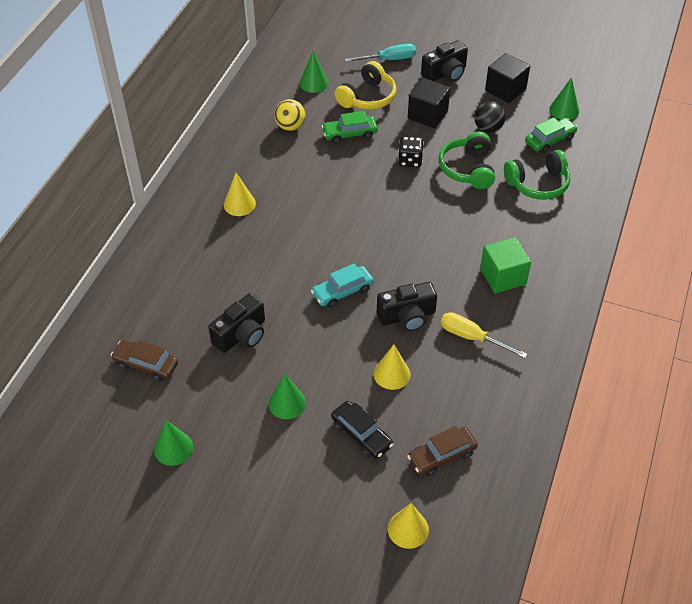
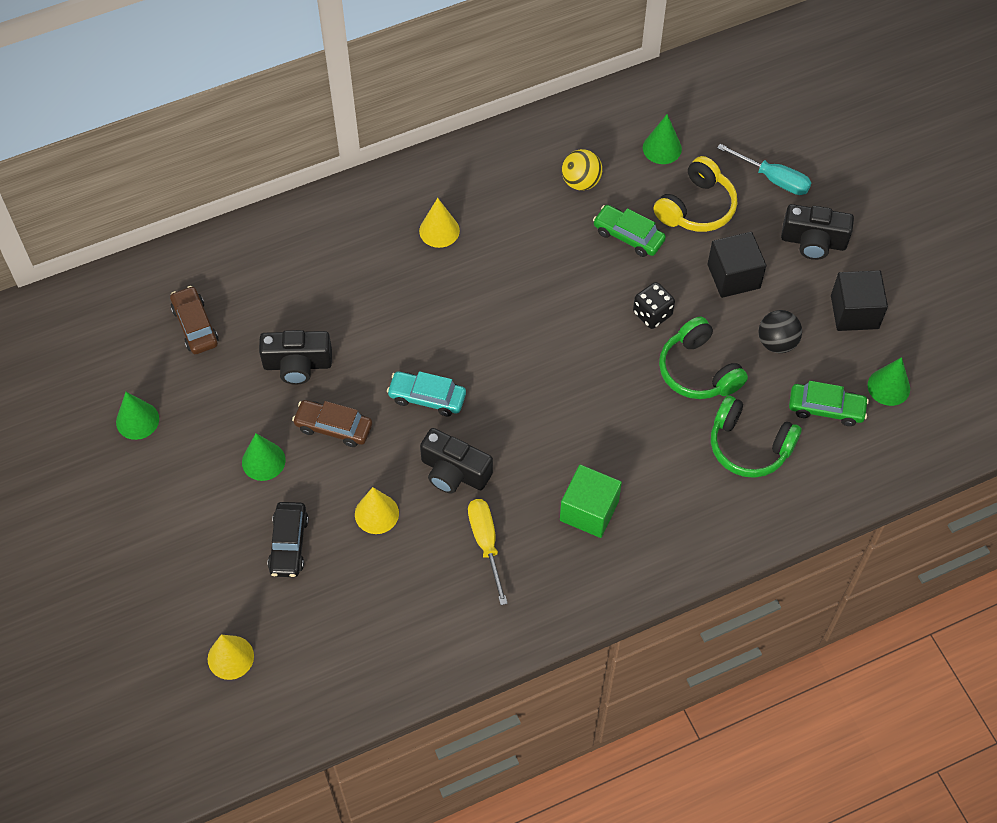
camera: 45 degrees right, 10 degrees up
(367, 97) = (696, 207): yellow headphones -> yellow headphones turned 45 degrees counterclockwise
(442, 455) = (329, 623): brown car -> brown car (333, 427)
(468, 169) = (698, 370): green headphones -> green headphones turned 75 degrees counterclockwise

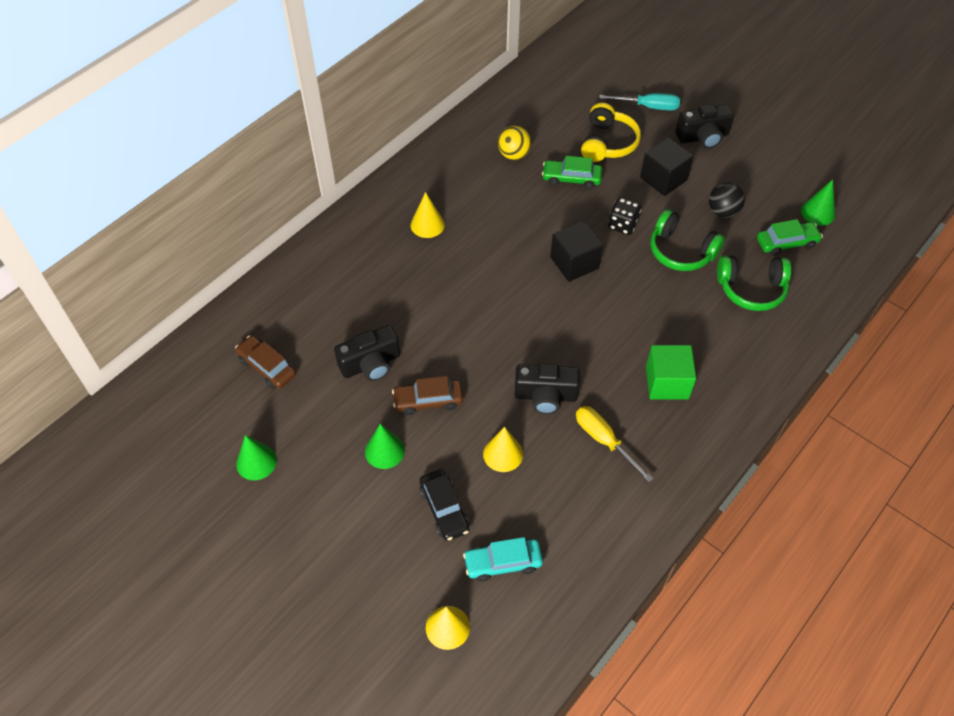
camera: 25 degrees left, 5 degrees down
(427, 397) = (490, 348): turquoise car -> turquoise car (503, 563)
(662, 148) = (558, 113): green cone -> none
(854, 312) = (761, 172): black cube -> black cube (574, 263)

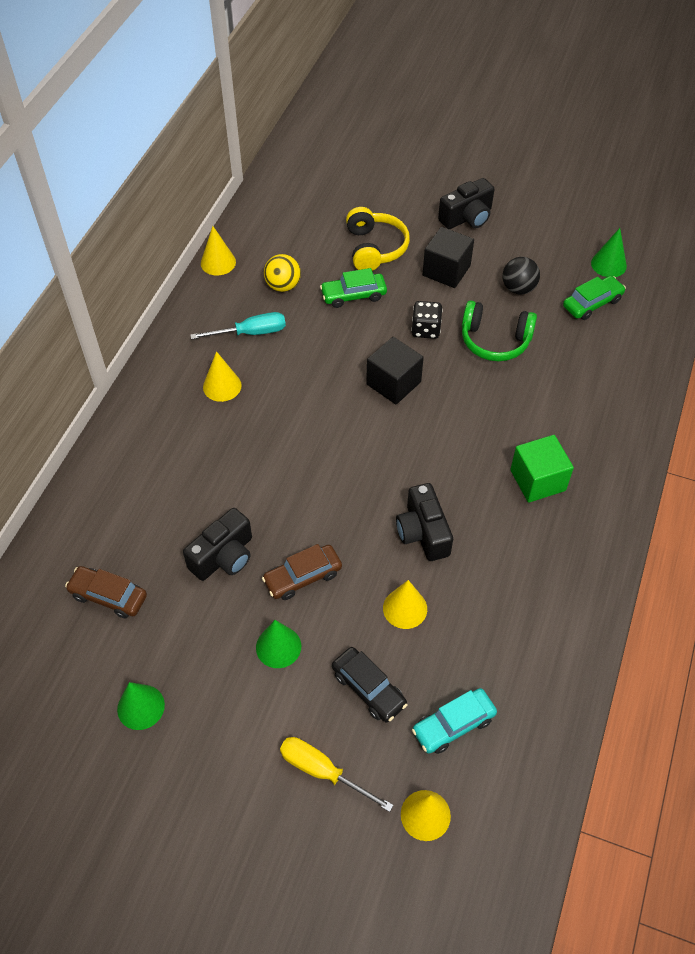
camera: 20 degrees left, 0 degrees up
(467, 121) = (218, 262): none -> yellow cone
(545, 396) = (423, 532): black camera -> black camera turned 90 degrees clockwise
(604, 440) = (501, 560): yellow screwdriver -> yellow screwdriver (322, 771)
(648, 107) = (400, 200): turquoise screwdriver -> turquoise screwdriver (251, 333)
(751, 289) = (578, 360): green headphones -> none

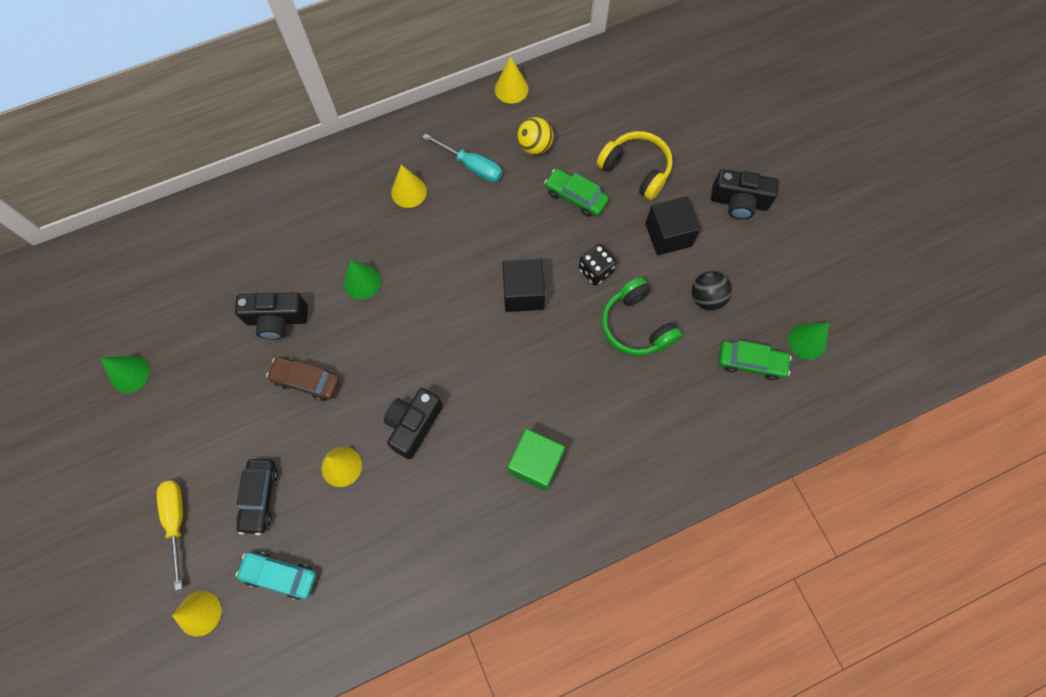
camera: 45 degrees right, 15 degrees up
(108, 596) = (188, 282): brown car -> none
(278, 647) = (241, 414): green cone -> green cone (362, 282)
(375, 248) = (636, 170): yellow headphones -> yellow headphones turned 90 degrees counterclockwise

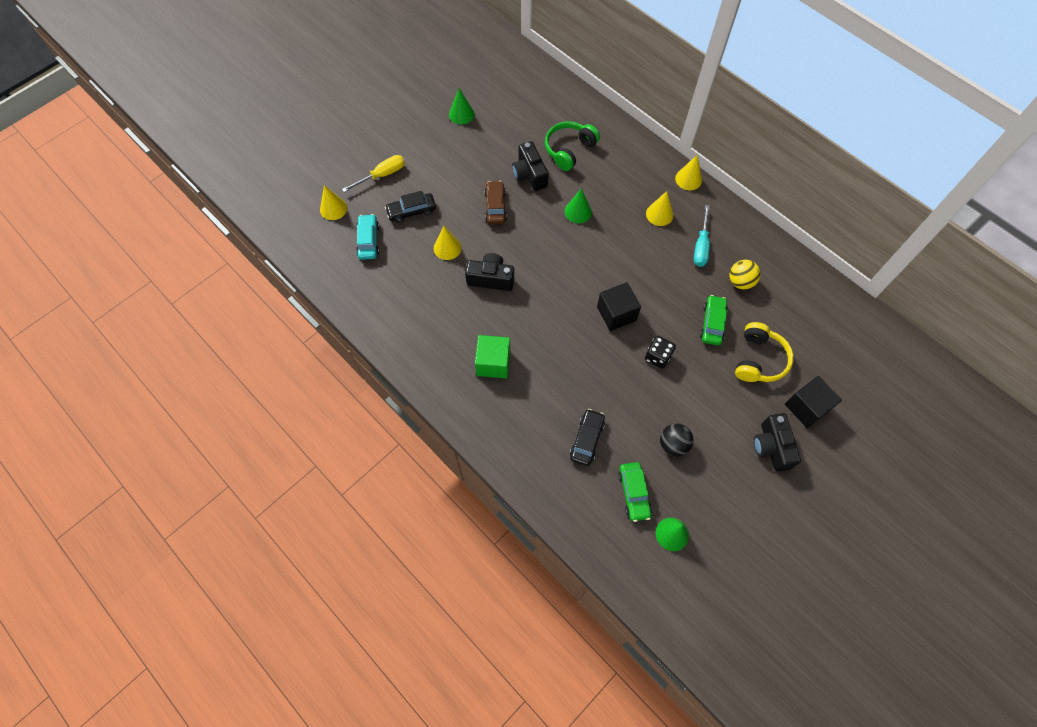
camera: 70 degrees right, 5 degrees down
(511, 89) = (781, 249): yellow cone -> yellow cone (688, 179)
(636, 325) = (626, 399): green headphones -> green headphones (569, 150)
(668, 235) = (714, 400): black cube -> black cube (806, 407)
(672, 389) = (587, 439): none -> black car

